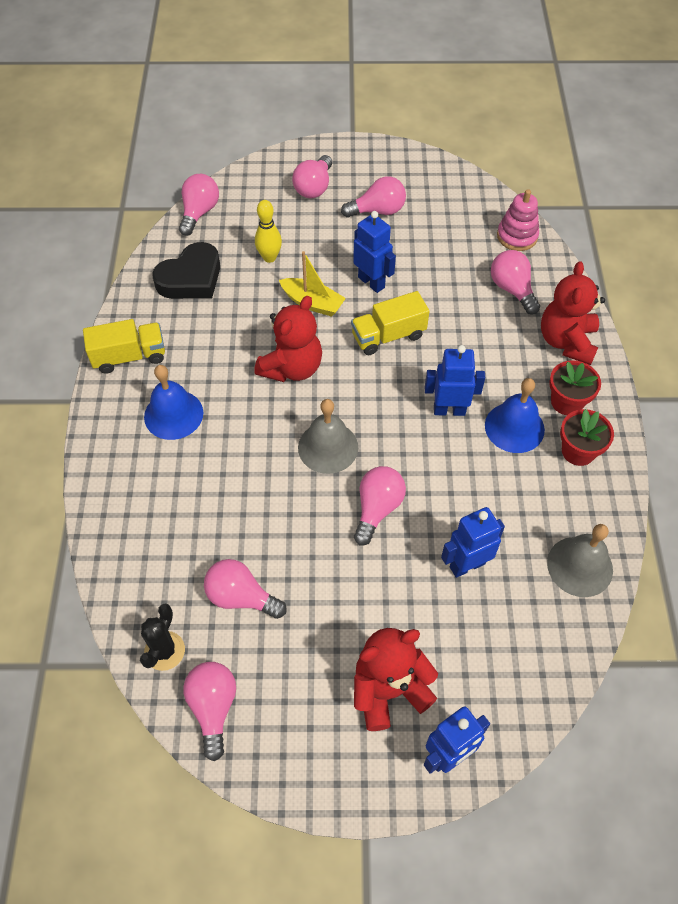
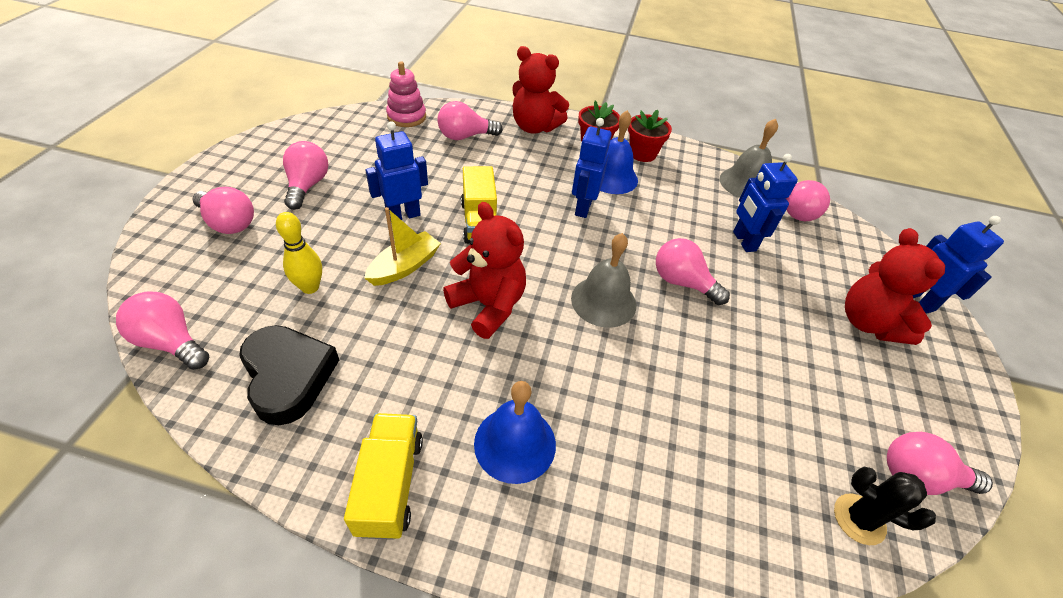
camera: 80 degrees left, 10 degrees down
(241, 597) = (782, 421): pink light bulb -> pink light bulb (801, 212)

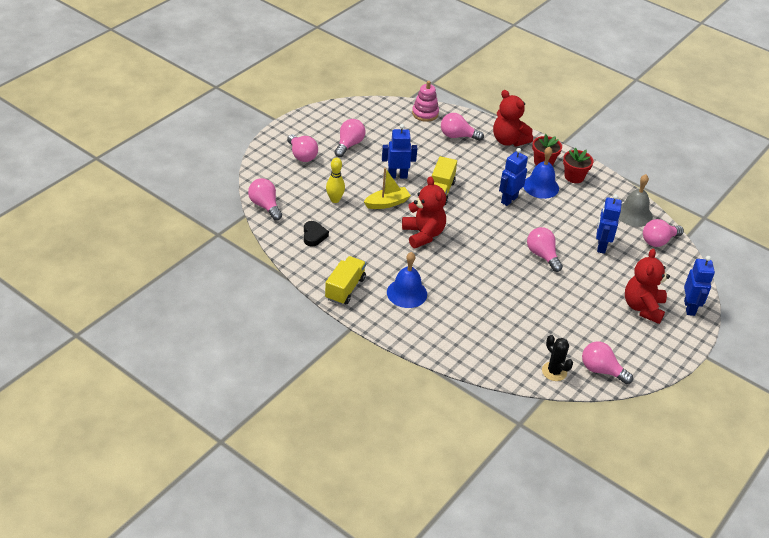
camera: 25 degrees right, 5 degrees down
(288, 376) = (314, 236): black heart -> black heart, size x0.58
(603, 301) = (488, 251): grey bell -> none

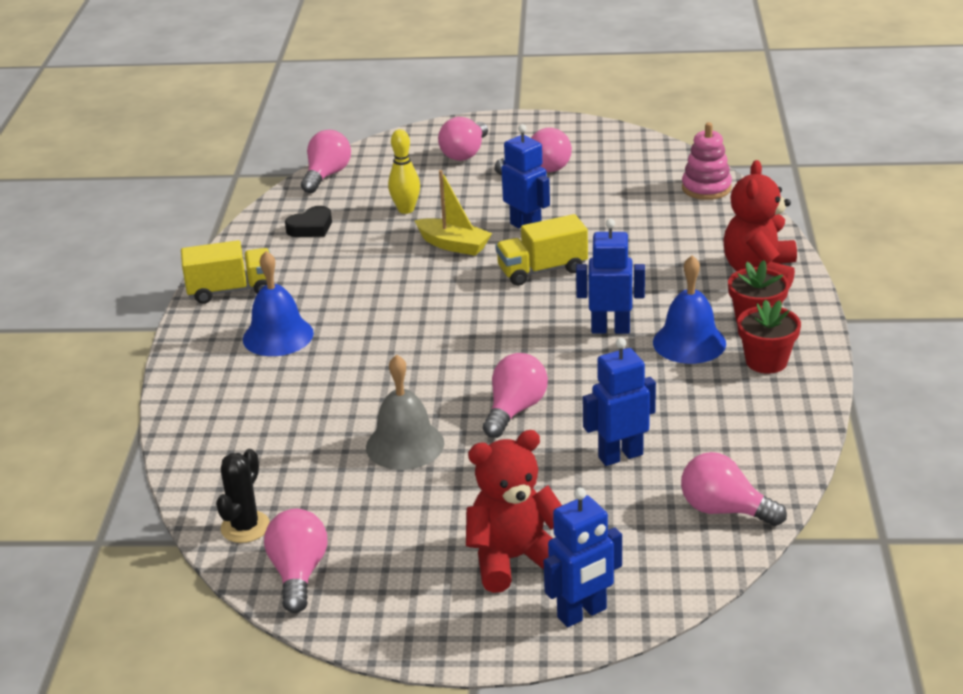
camera: 60 degrees right, 10 degrees down
(423, 234) = (423, 297): red teddy bear -> none
(457, 136) = (696, 231): pink light bulb -> none
(634, 214) = (760, 456): grey bell -> grey bell (405, 445)

